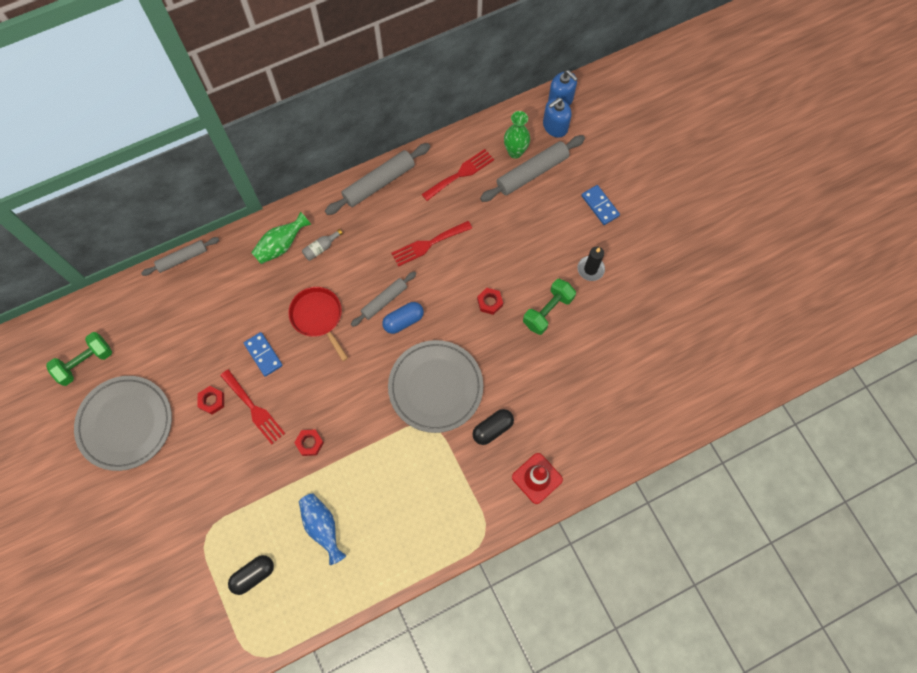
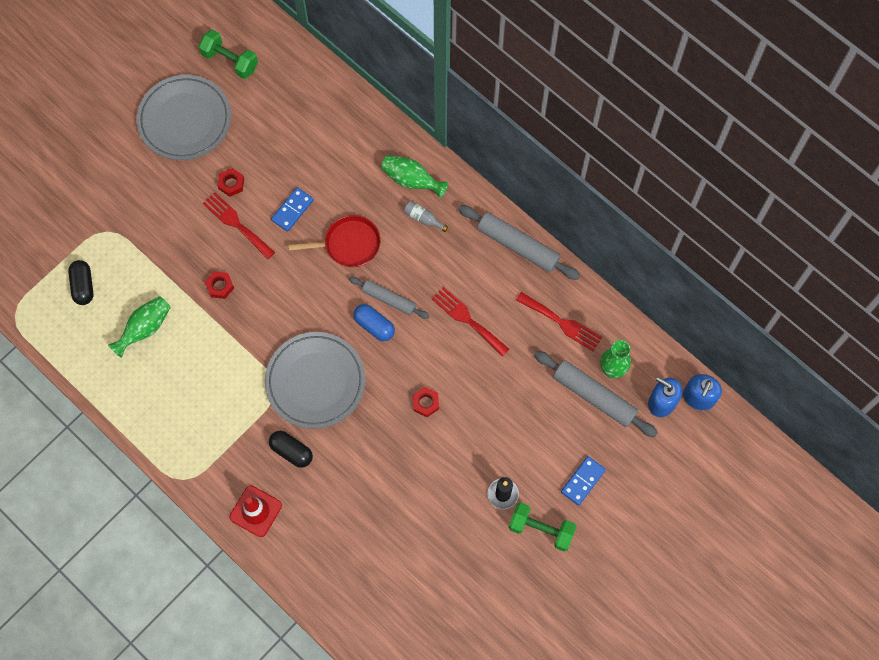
camera: 70 degrees right, 0 degrees up
(182, 258) = (363, 97): grey rolling pin -> none
(253, 575) = (83, 286): black capsule -> black capsule turned 45 degrees clockwise
(254, 409) = (236, 224): red fork -> red fork turned 105 degrees clockwise
(318, 317) = (349, 244): red pan -> red pan turned 45 degrees clockwise
(322, 527) = (145, 328): blue vase -> green vase
(548, 311) = (437, 465): green dumbbell -> green dumbbell (541, 529)

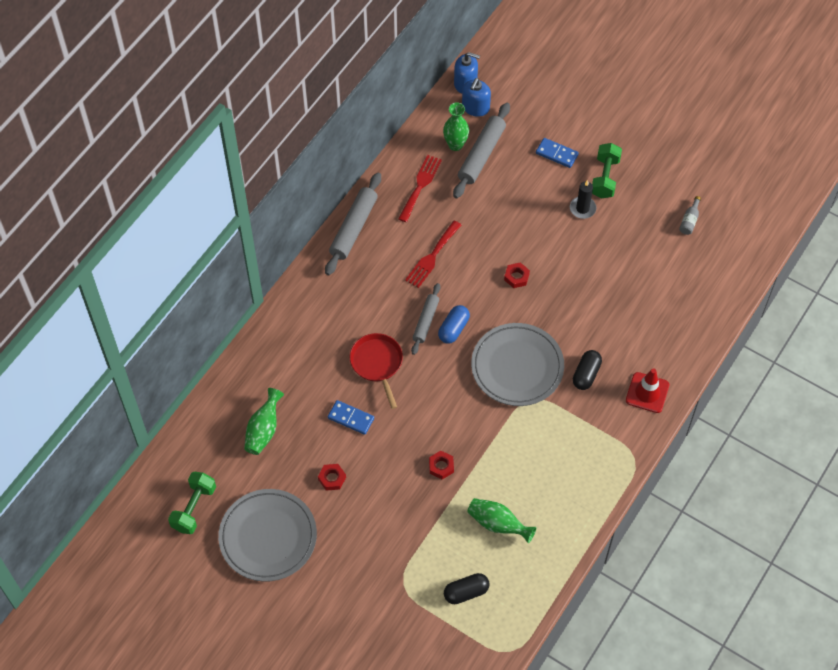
camera: 100 degrees left, 10 degrees down
(236, 224) = (373, 465): red fork -> none
(411, 180) = (302, 322): green vase -> green vase (263, 430)
(423, 218) = (340, 307): grey bottle -> grey bottle (689, 220)

